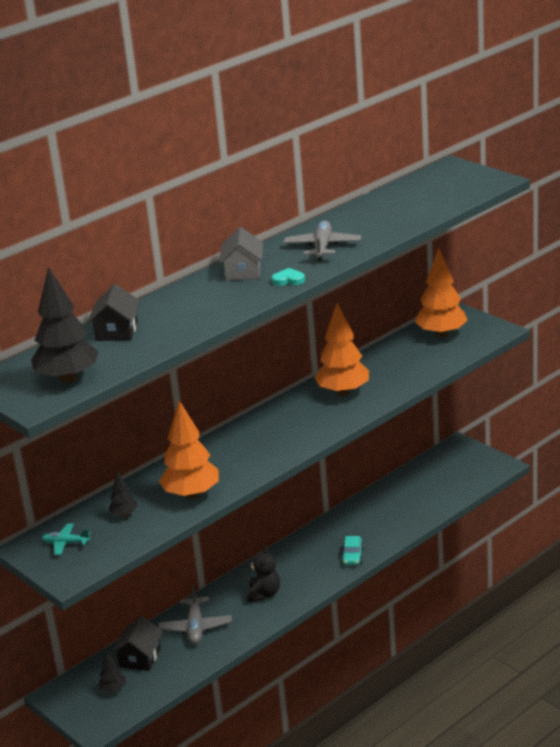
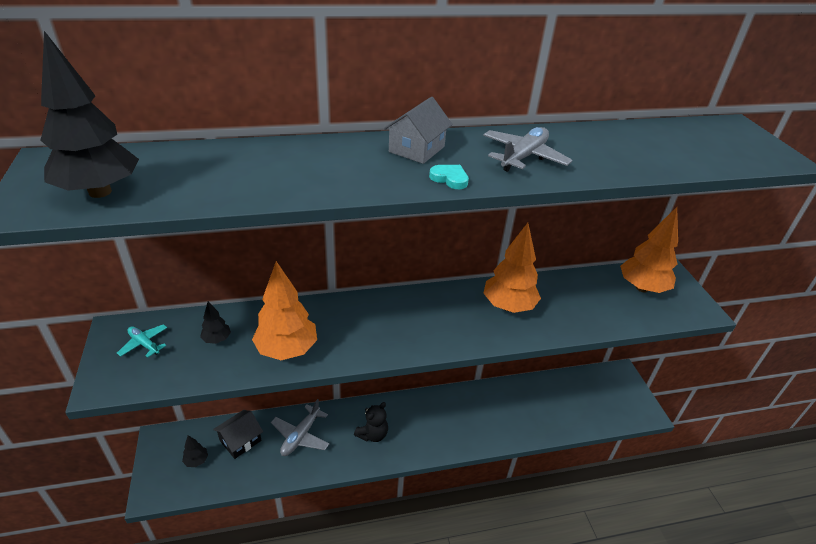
camera: 25 degrees right, 10 degrees up
(116, 331) = (222, 160): black house -> none
(352, 556) = (466, 437): turquoise car -> none

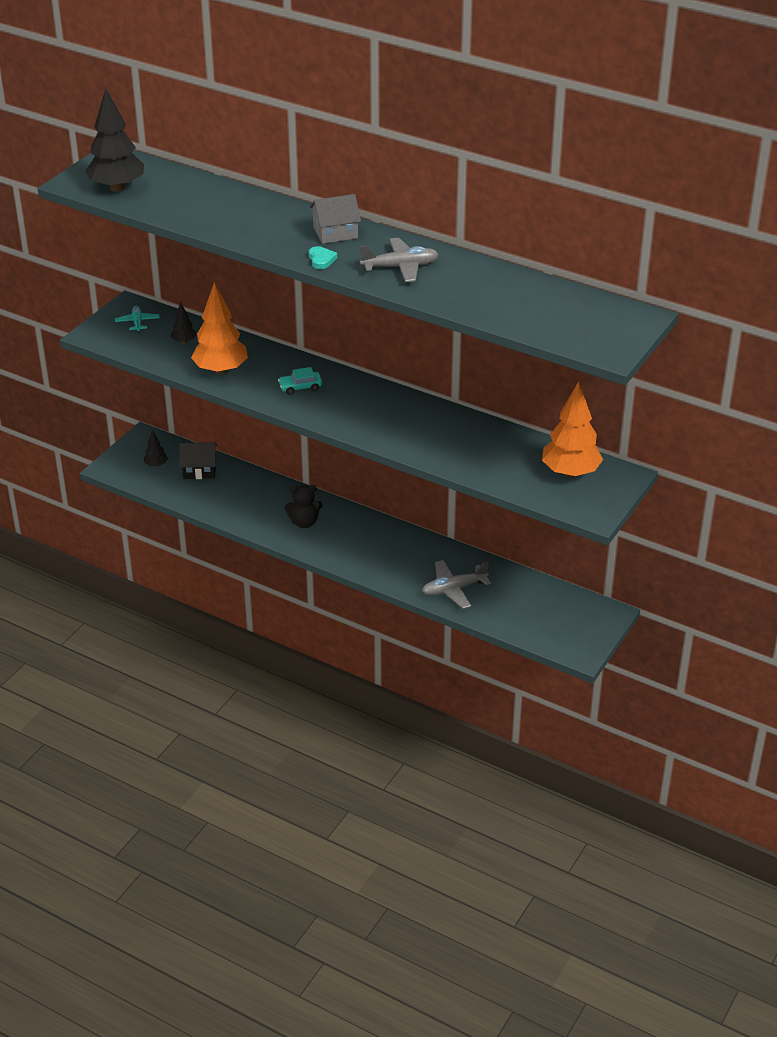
camera: 45 degrees right, 0 degrees up
(301, 436) = (247, 492): grey plane -> grey plane (454, 589)
(376, 326) = (300, 387): none -> turquoise car
(508, 306) = (424, 425): orange tree -> none

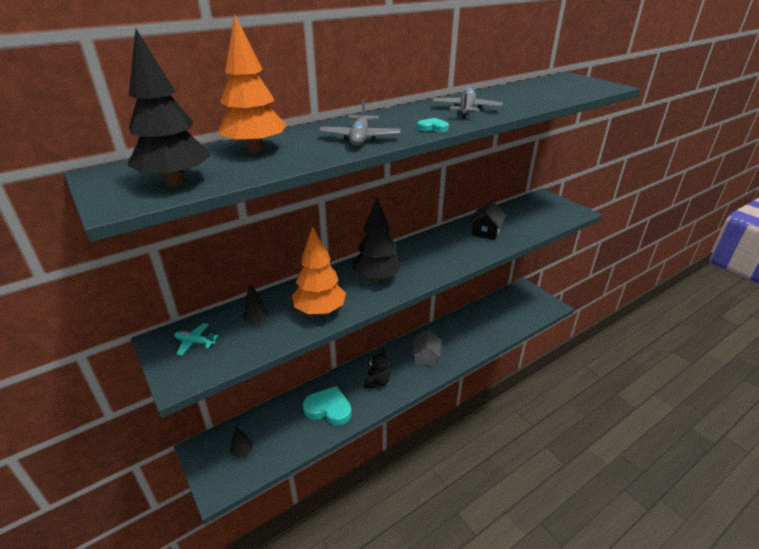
camera: 65 degrees left, 5 degrees down
(199, 469) = (272, 424): black house -> black house (486, 231)
(242, 500) = (328, 408): none -> turquoise heart
(300, 387) = (377, 278): turquoise car -> black tree
(335, 232) = (392, 118): grey house -> grey house (426, 356)
(454, 589) = (481, 335): grey plane -> grey plane (360, 138)
(570, 472) = (535, 209): orange tree -> orange tree (255, 150)

